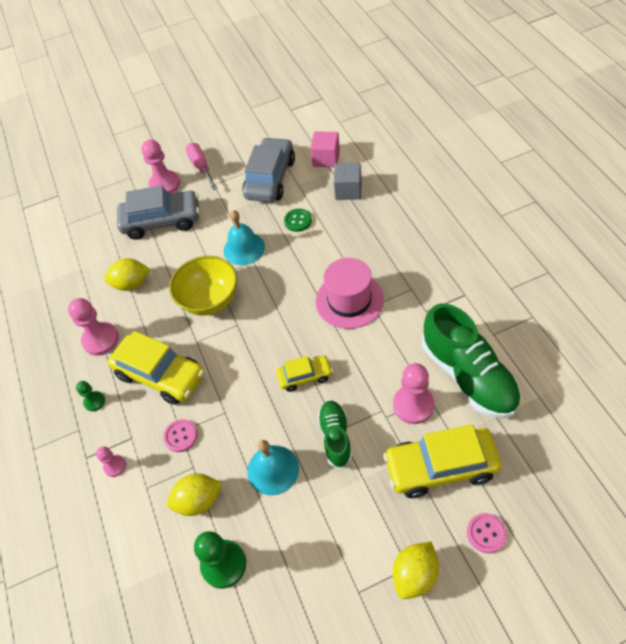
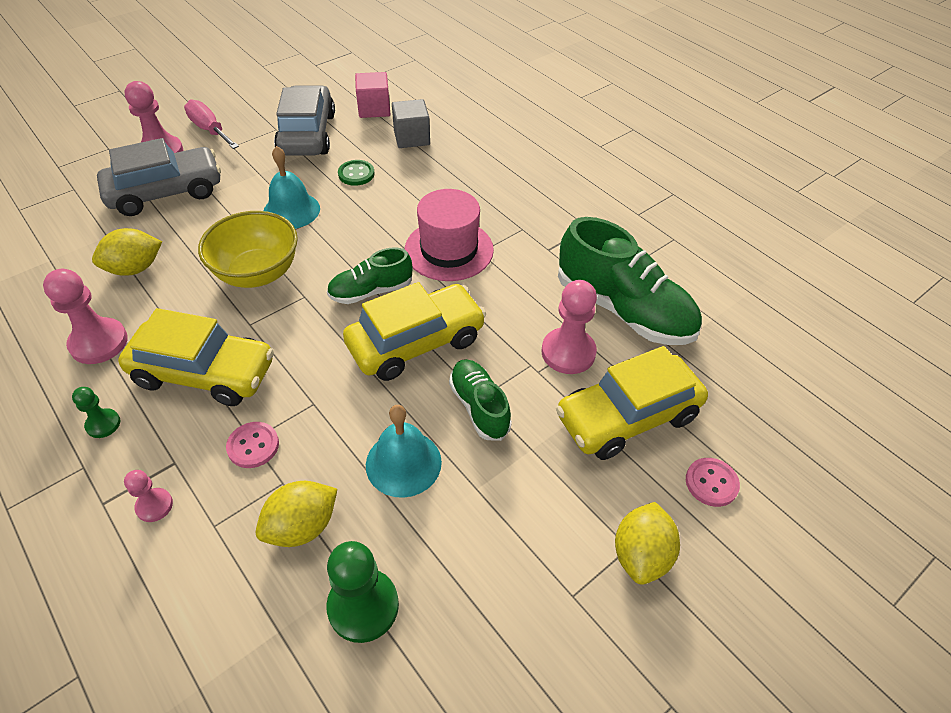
camera: 25 degrees left, 5 degrees down
(284, 328) = (371, 291): none -> green shoe
(305, 376) = (416, 342): yellow car -> yellow car, size x1.81

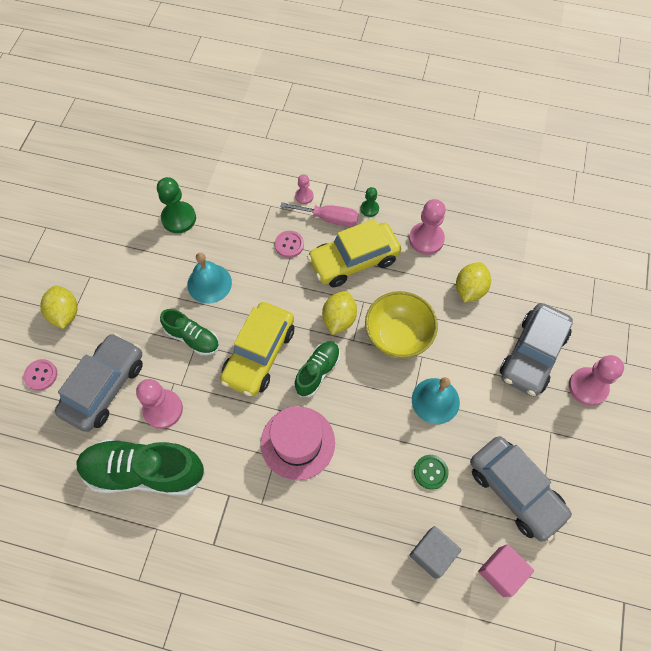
camera: 145 degrees right, 15 degrees up
(209, 130) = (589, 437): pink screwdriver -> pink screwdriver (329, 218)
(302, 526) = (232, 228): yellow lemon -> yellow lemon (339, 319)
(627, 417) = (104, 386): yellow car -> grey car

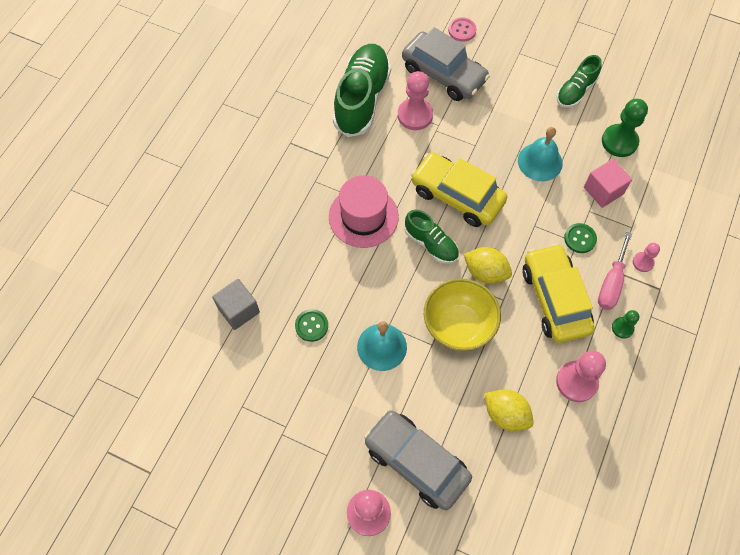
camera: 100 degrees right, 0 degrees up
(65, 313) = (520, 47): yellow lemon -> none
(192, 338) = (482, 143): green shoe -> green shoe (575, 91)
(289, 245) = (580, 239): pink button -> green button
(501, 572) = (207, 366): pink cube -> pink cube (603, 191)
(515, 490) = (276, 400): grey car -> none

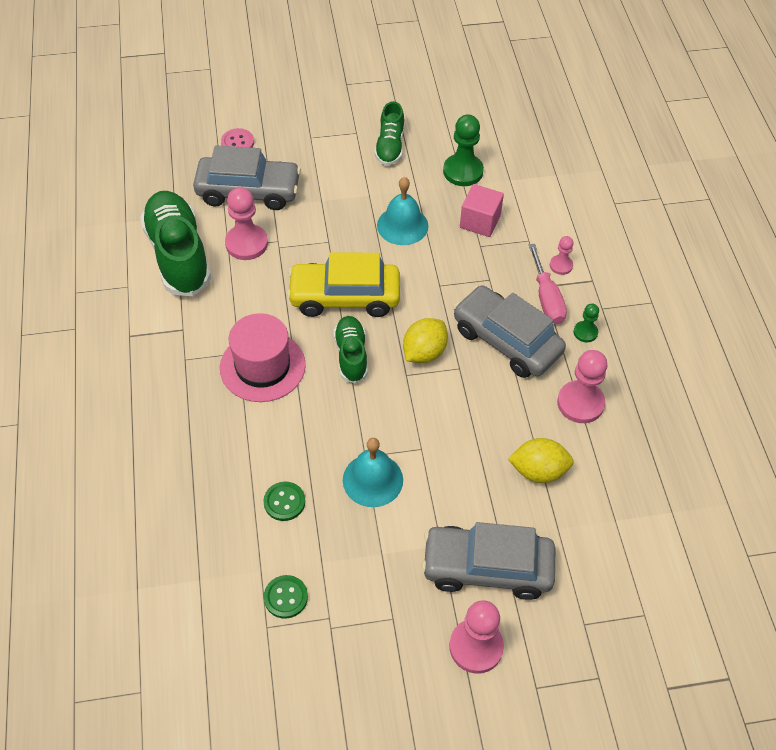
camera: 35 degrees left, 10 degrees down
(238, 310) = (192, 532): grey cube -> none
(431, 244) = (351, 355): green shoe -> green shoe turned 105 degrees counterclockwise
(458, 325) = (434, 416): yellow bowl -> none
(485, 272) = (424, 352): yellow lemon -> yellow lemon turned 45 degrees counterclockwise
(554, 299) = (506, 341): yellow car -> grey car
(580, 239) = (490, 275): green button -> green button (286, 597)

